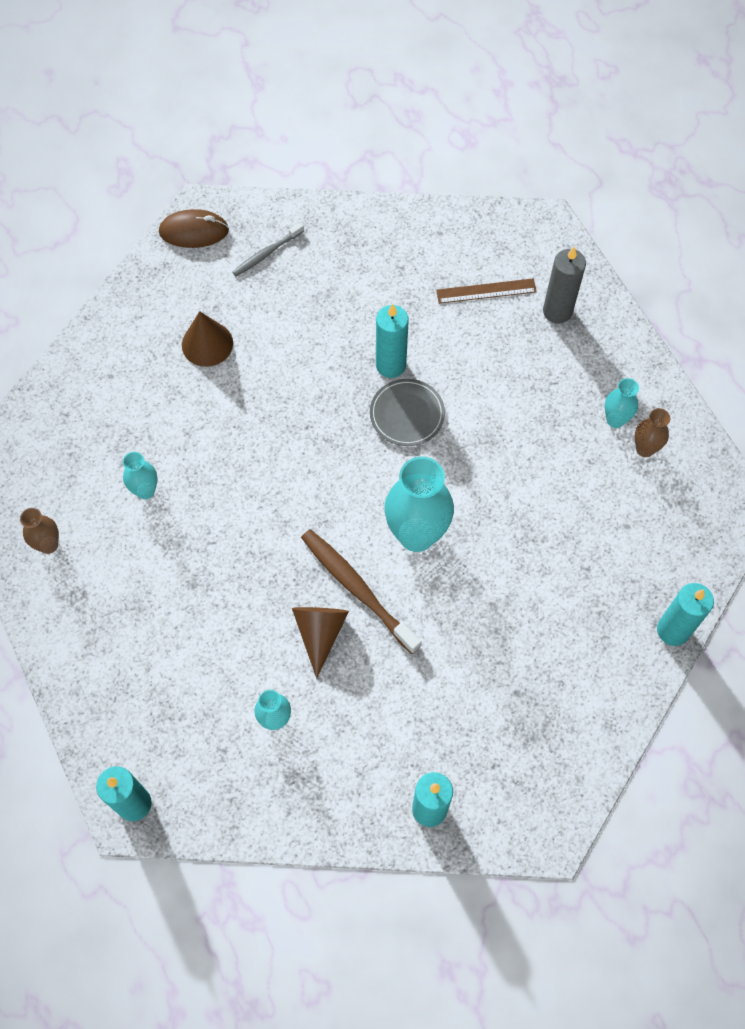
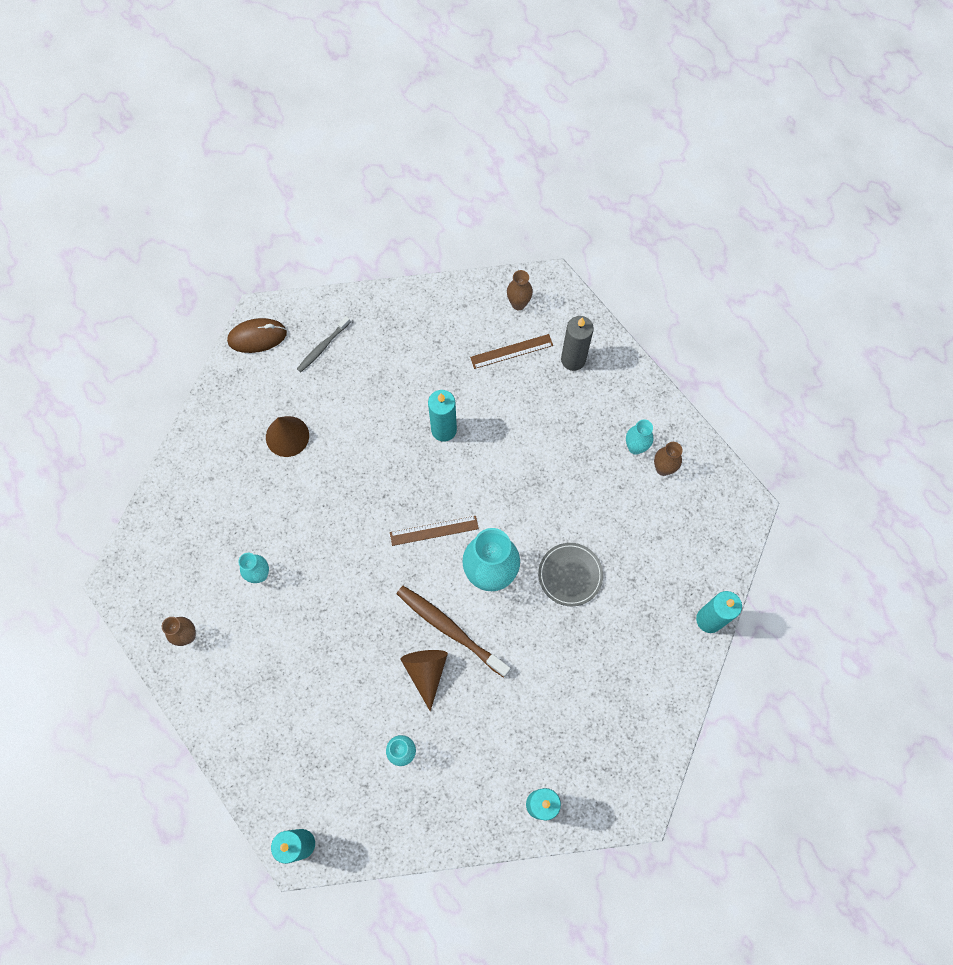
camera: 10 degrees left, 5 degrees up
(358, 475) = (434, 531): none -> brown ruler
(407, 414) = (464, 471): grey plate -> grey plate (570, 575)
(503, 240) = (518, 304): none -> brown vase

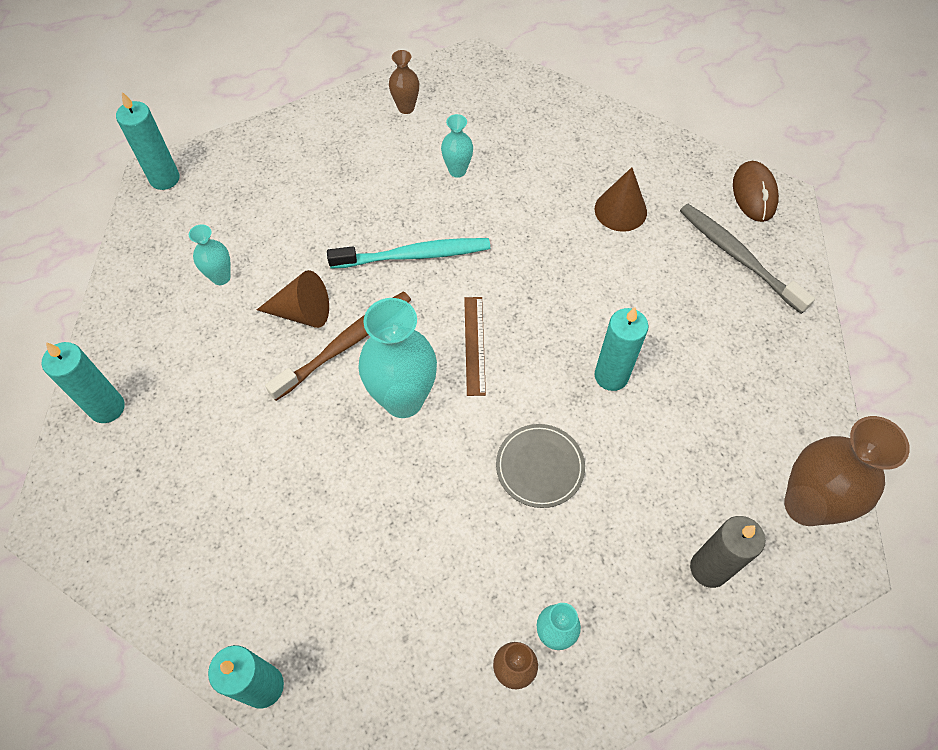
camera: 100 degrees right, 10 degrees down
(323, 347) = (738, 257): grey toothbrush -> grey toothbrush, size x1.72
(356, 594) = (413, 255): none -> turquoise toothbrush
(511, 351) = (726, 482): brown ruler -> none
(518, 304) = (805, 505): brown vase -> brown vase, size x1.97
(570, 575) = (379, 498): grey plate -> grey plate (540, 467)

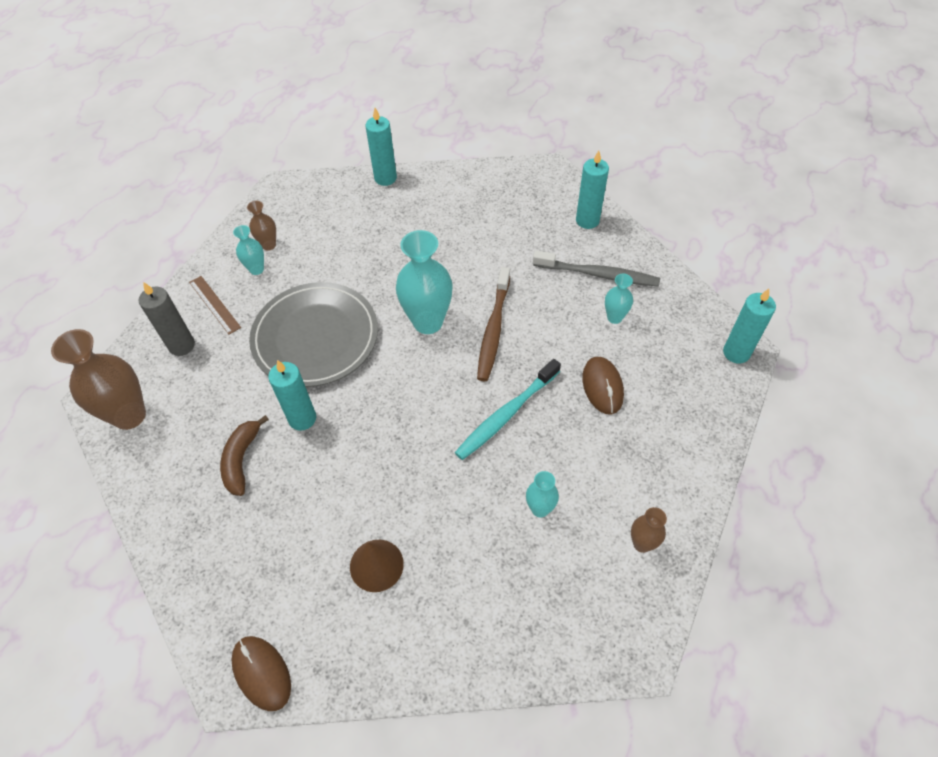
camera: 145 degrees right, 5 degrees down
(302, 312) = (540, 330): brown cone -> none
(307, 225) = (602, 386): none -> brown mouse
(474, 345) = (411, 380): brown ruler -> brown ruler (215, 304)
(540, 467) = (315, 337): grey plate -> grey plate, size x1.99
(696, 371) = (241, 460): none -> brown banana
(738, 257) = (248, 586): grey toothbrush -> grey toothbrush (597, 274)

